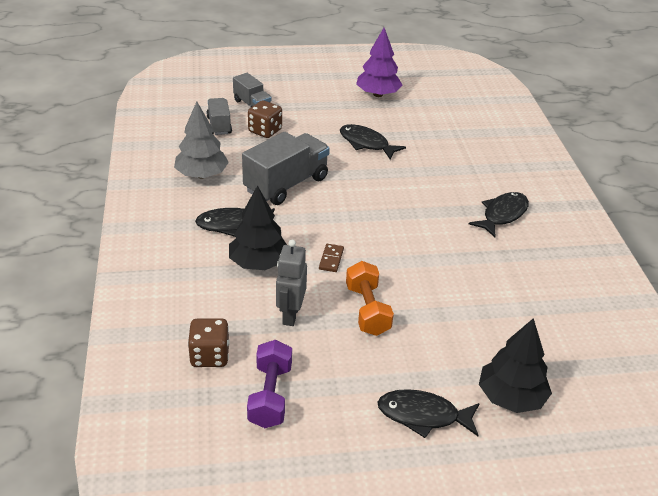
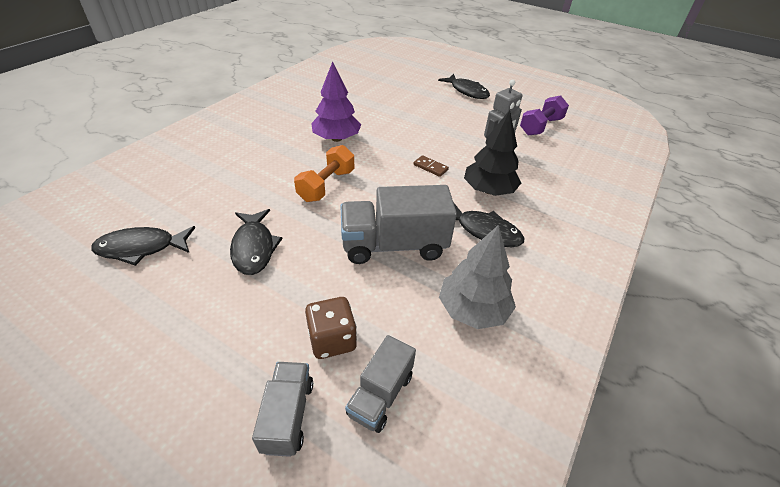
camera: 140 degrees left, 5 degrees up
(210, 356) = (566, 156): brown dice -> none
(331, 259) = (430, 167): brown domino -> brown domino turned 75 degrees clockwise
(367, 310) = (442, 133): orange dumbbell -> orange dumbbell (326, 185)
(378, 94) = (113, 316): purple tree -> purple tree (336, 138)
(502, 215) = (269, 135): black fish -> black fish (141, 248)
(510, 397) = (417, 80): black tree -> none

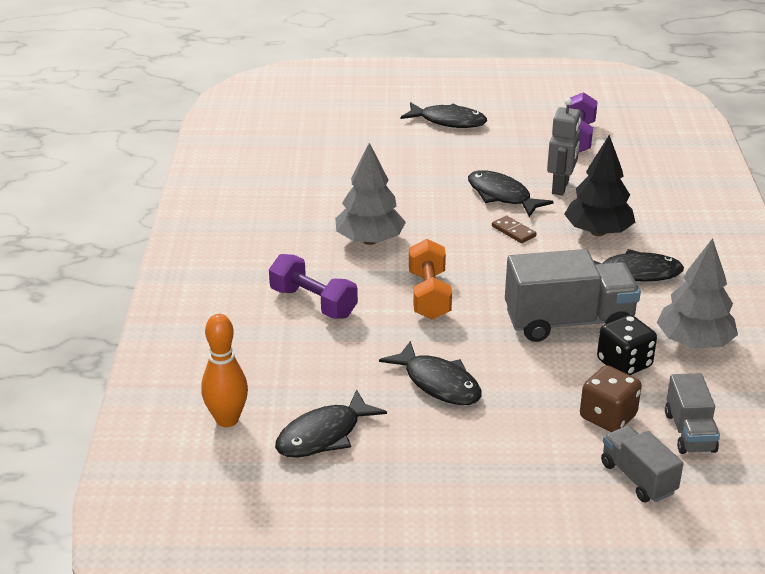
camera: 30 degrees left, 10 degrees down
(111, 209) = (227, 420): none -> orange bowling pin
(256, 161) = (313, 303): none -> purple dumbbell
(336, 138) = (369, 240): purple tree -> grey tree
(394, 245) = (568, 322): grey truck -> grey truck turned 150 degrees counterclockwise
(397, 299) = (624, 363): none -> black dice
(430, 167) = (513, 231): brown domino -> brown domino turned 45 degrees clockwise
(449, 143) = (502, 196): none -> black fish

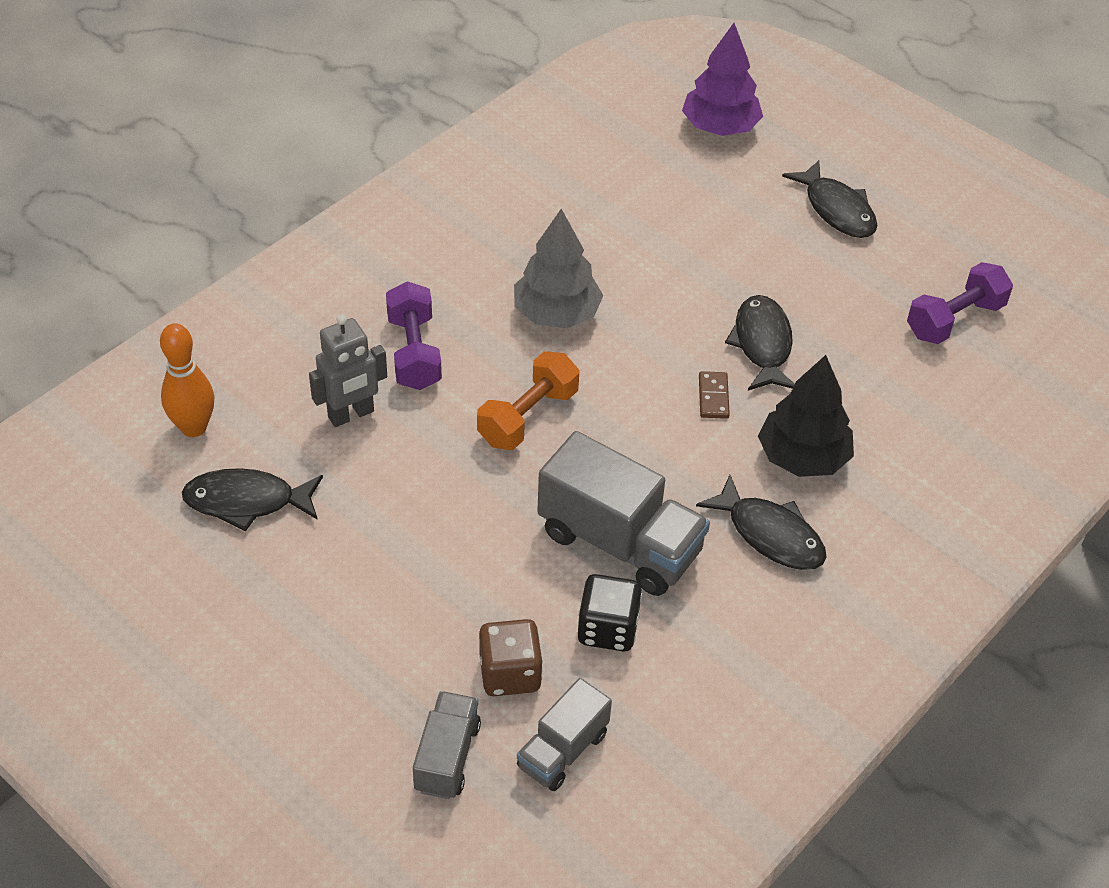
camera: 40 degrees right, 15 degrees up
(330, 115) = (720, 127): none -> purple tree
(438, 383) = (408, 521): black fish -> none
(560, 187) = (842, 374): grey robot -> grey robot (351, 415)
(694, 342) = (713, 659): grey tree -> none

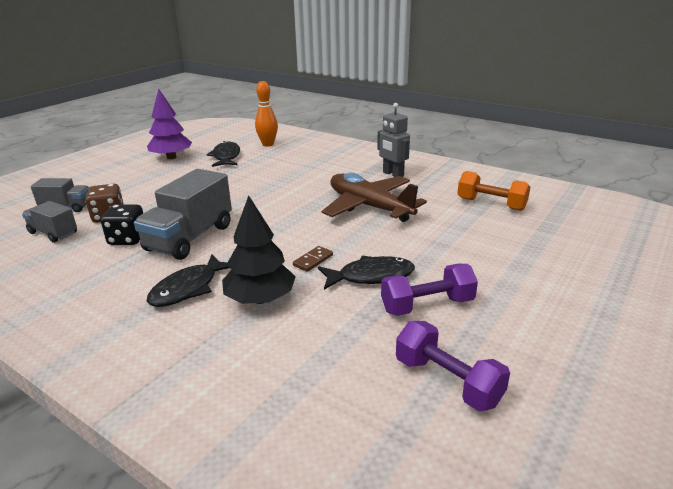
camera: 85 degrees right, 20 degrees down
(351, 415) = (280, 169): grey robot -> grey robot (393, 174)
(414, 352) = (325, 177): purple dumbbell -> purple dumbbell (427, 305)
(528, 417) = (285, 206): orange dumbbell -> orange dumbbell (491, 204)
(556, 313) = (369, 207): grey tree -> brown plane
(713, 397) = (313, 260): brown domino -> brown domino turned 45 degrees counterclockwise
(720, 127) = (599, 246): purple tree -> purple tree (171, 157)
(836, 209) = (551, 305): black fish -> none

